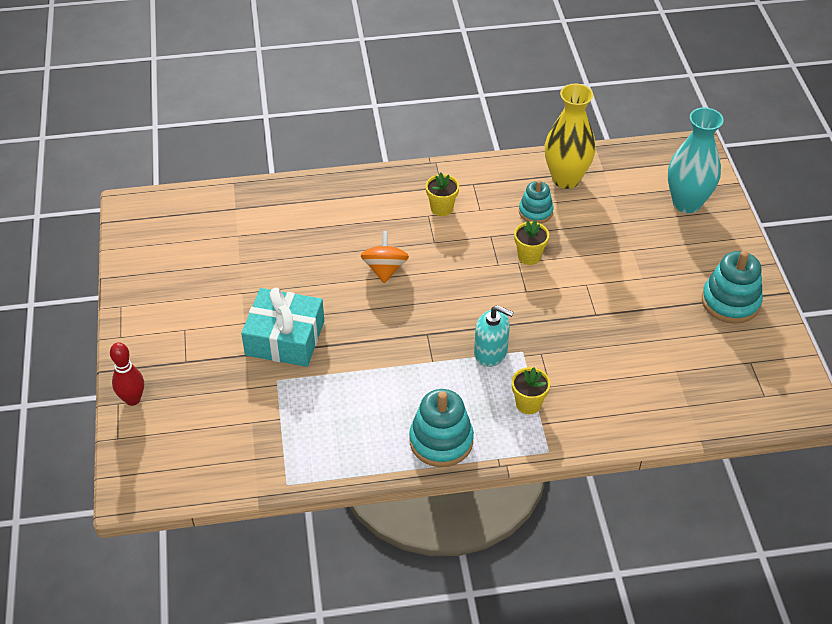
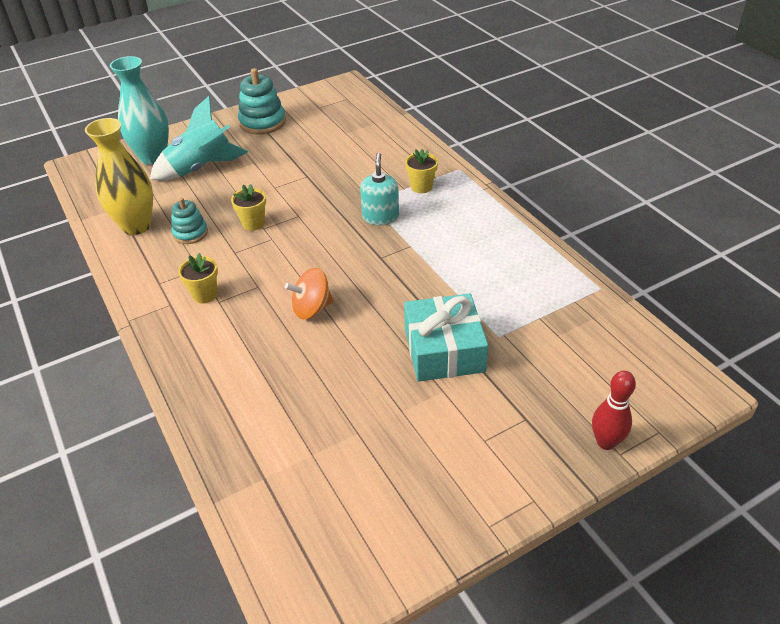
camera: 110 degrees left, 5 degrees down
(441, 441) = (489, 219): turquoise stacking toy -> none
(649, 235) = (201, 168): none -> turquoise rocket

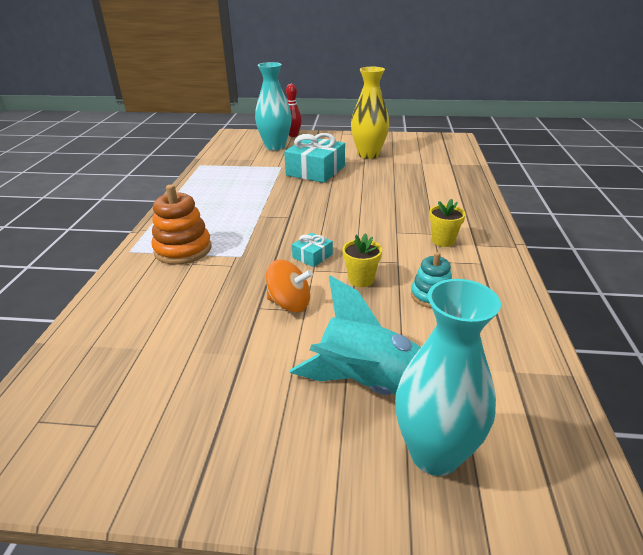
camera: 145 degrees left, 10 degrees down
(136, 226) = (492, 331): yellow vase -> yellow vase (368, 155)
(262, 122) = (207, 440): turquoise stacking toy -> none
(311, 226) = (312, 256): none -> turquoise gift
(312, 308) = (369, 208): orange spinning top -> orange spinning top (289, 303)
(380, 217) = (250, 241): turquoise soap dispenser -> none
(421, 187) = (183, 249): yellow flower pot -> orange stacking toy
(578, 385) = (275, 147): none -> turquoise vase

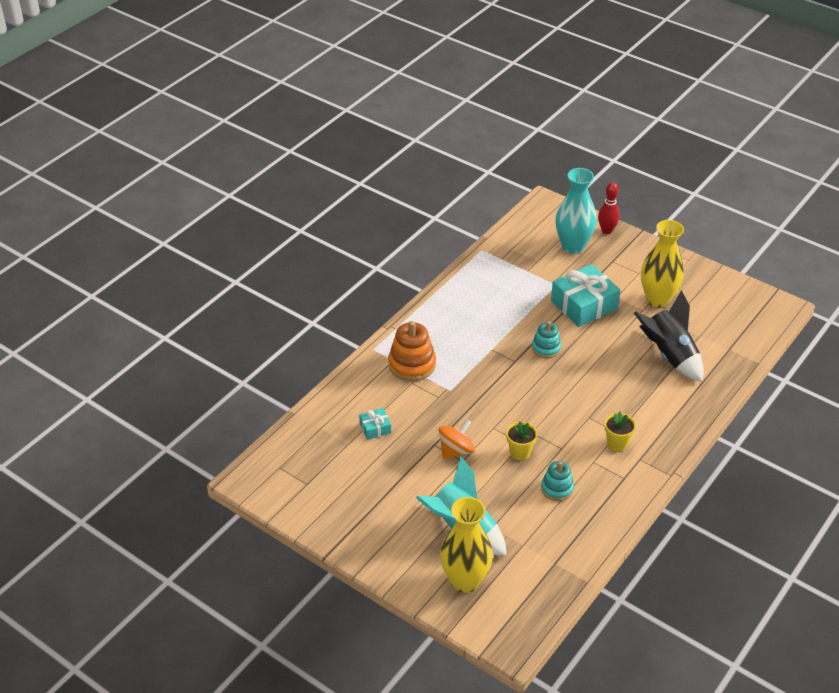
camera: 30 degrees right, 10 degrees up
(289, 303) = (456, 450): orange spinning top -> orange spinning top turned 90 degrees counterclockwise
(309, 201) = (546, 348): none -> turquoise stacking toy
(312, 256) = (502, 414): turquoise gift -> turquoise gift (375, 428)
(414, 178) = (669, 355): none -> black rocket
(434, 453) = (465, 580): turquoise vase -> yellow vase

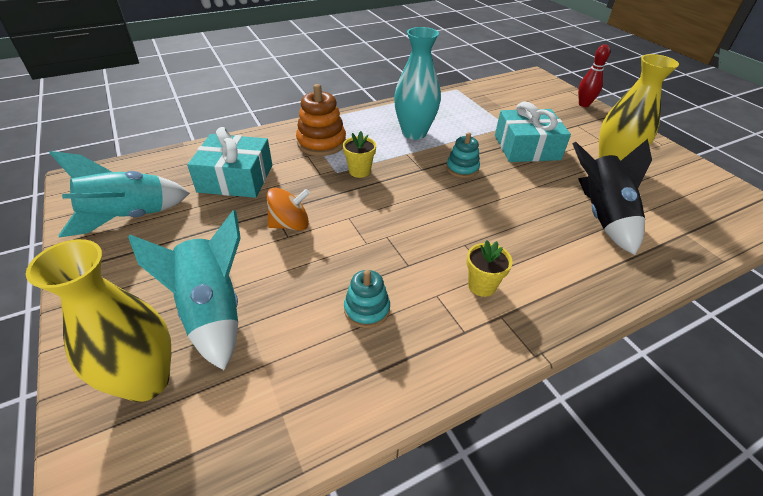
camera: 25 degrees right, 0 degrees up
(330, 494) = (129, 218): none -> turquoise rocket
(375, 428) = (236, 178): turquoise gift -> turquoise gift, size x2.12
(520, 452) = (356, 251): yellow flower pot -> yellow flower pot (359, 171)
(573, 246) = (543, 106): turquoise vase -> turquoise vase (414, 133)

